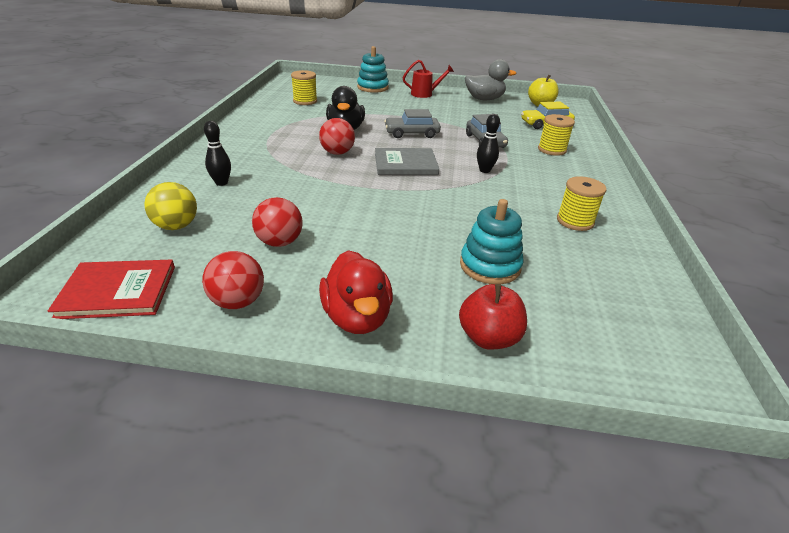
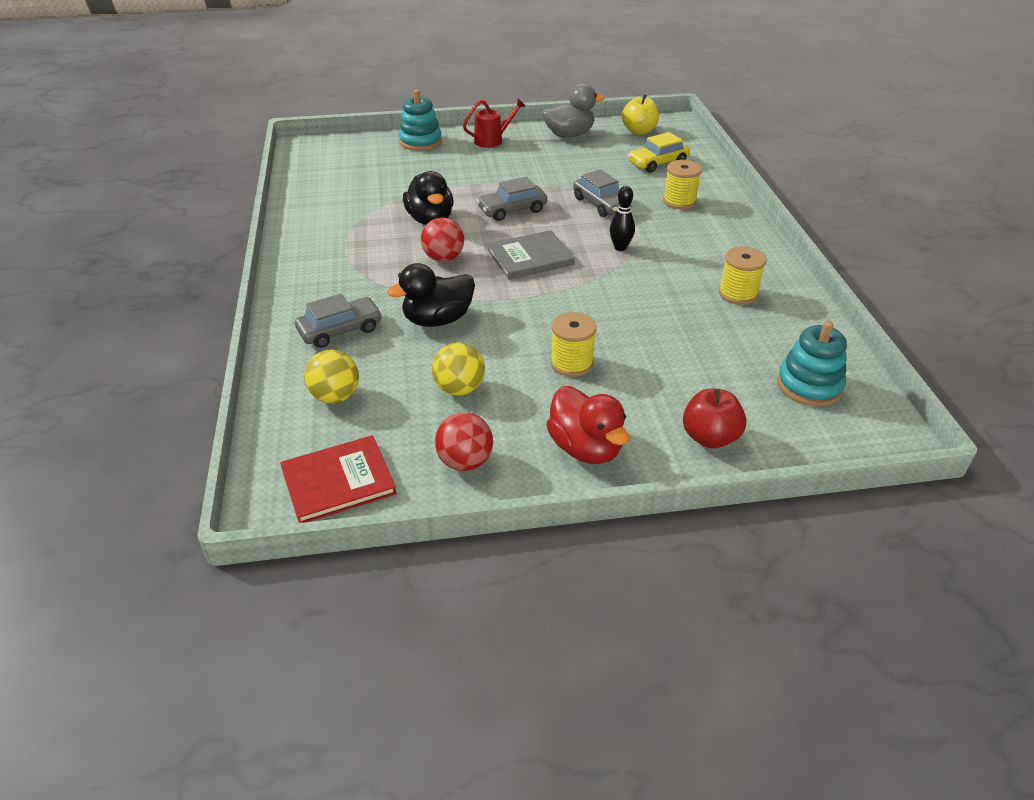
camera: 15 degrees left, 5 degrees up
(221, 183) = (340, 330): black bowling pin -> grey car
(279, 242) = (459, 389): red ball -> yellow ball
(301, 190) = (437, 320): none -> black duck
(305, 101) = (349, 183): yellow spool -> yellow spool (571, 363)
(490, 266) = (679, 365): turquoise stacking toy -> turquoise stacking toy (809, 385)

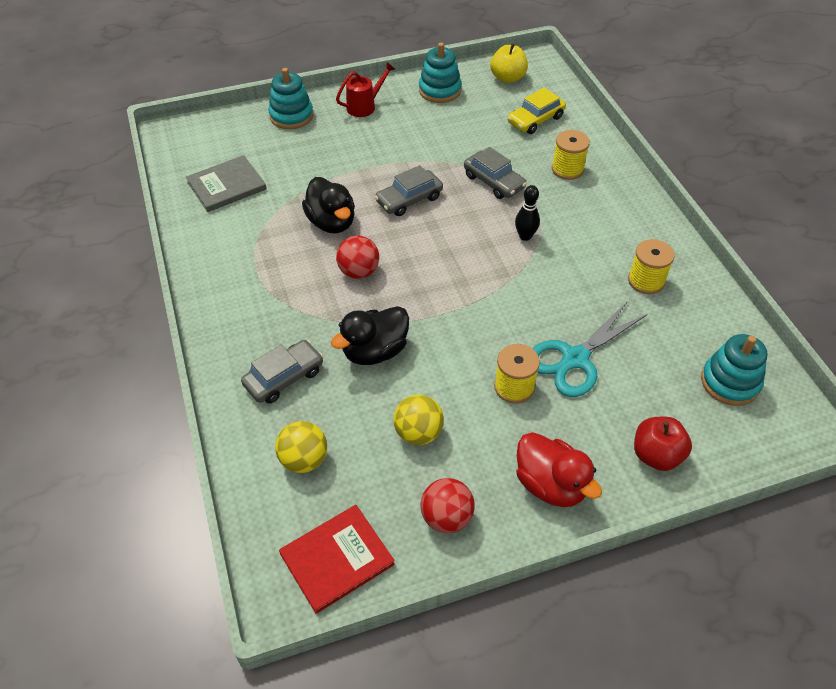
camera: 10 degrees left, 10 degrees up
(530, 258) = (443, 260): grey book -> grey book (227, 186)
(569, 135) = (439, 90): grey duck -> turquoise stacking toy
(643, 348) = (575, 359): none -> turquoise scissors

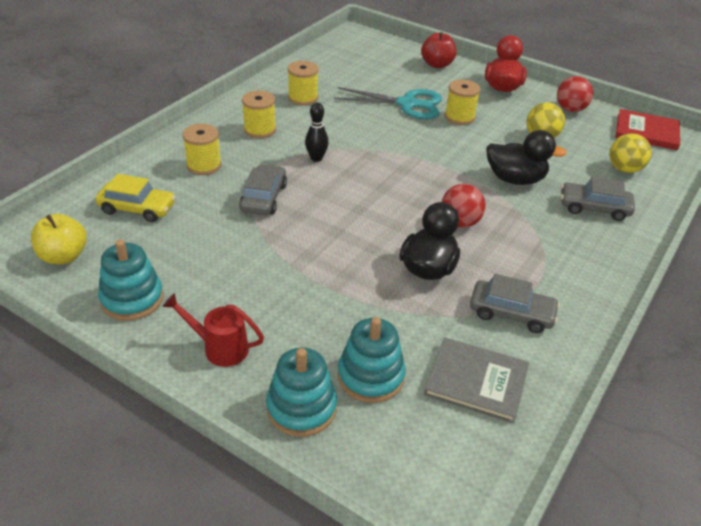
camera: 130 degrees left, 10 degrees down
(409, 199) = (343, 236): grey car -> grey car (511, 313)
(602, 223) = (259, 130): none -> yellow spool
(730, 382) = (355, 56): turquoise stacking toy -> turquoise stacking toy (370, 376)

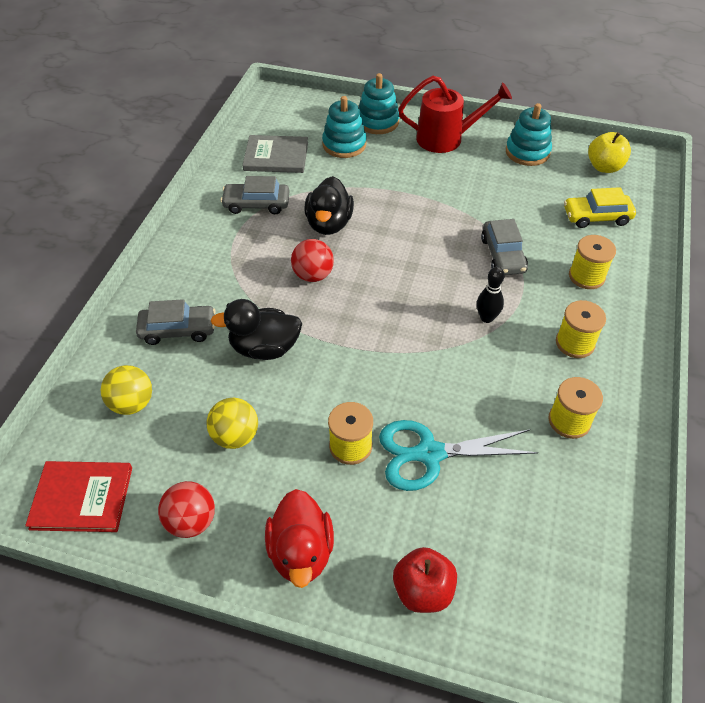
camera: 165 degrees right, 10 degrees up
(219, 348) = (447, 139): red watering can -> red watering can, size x1.56

